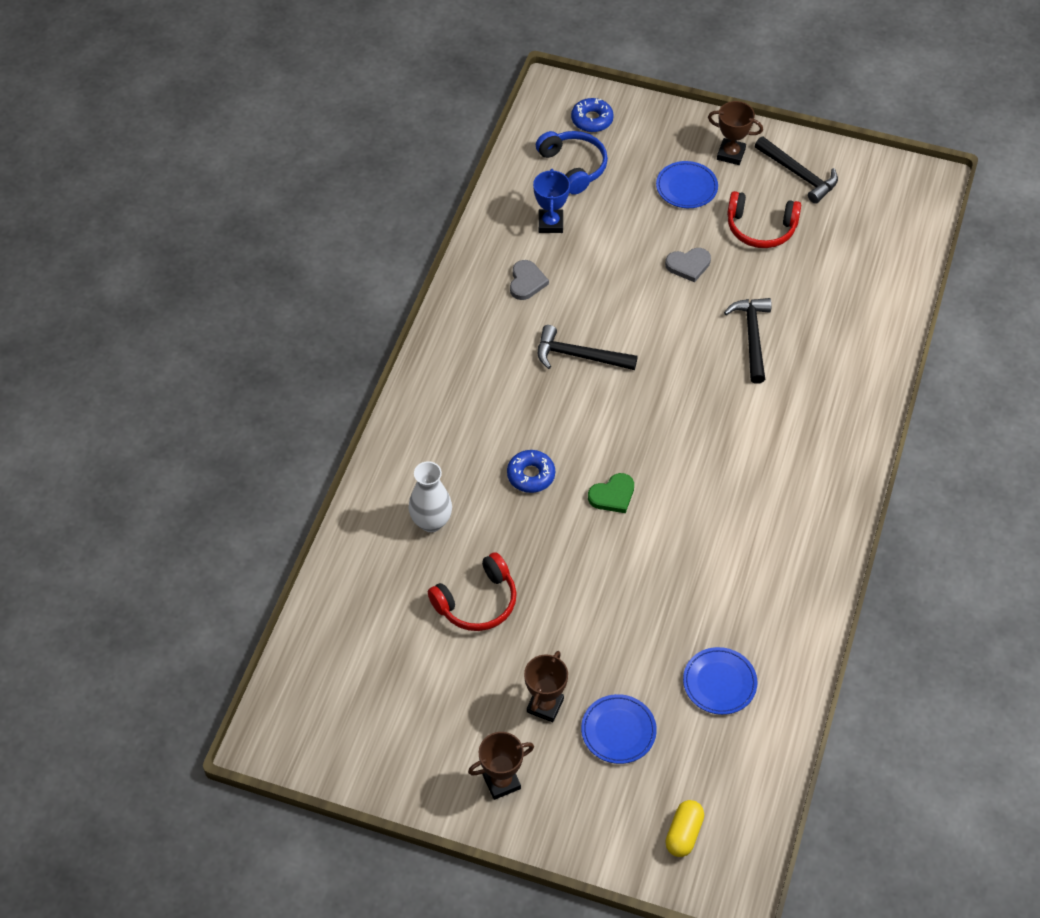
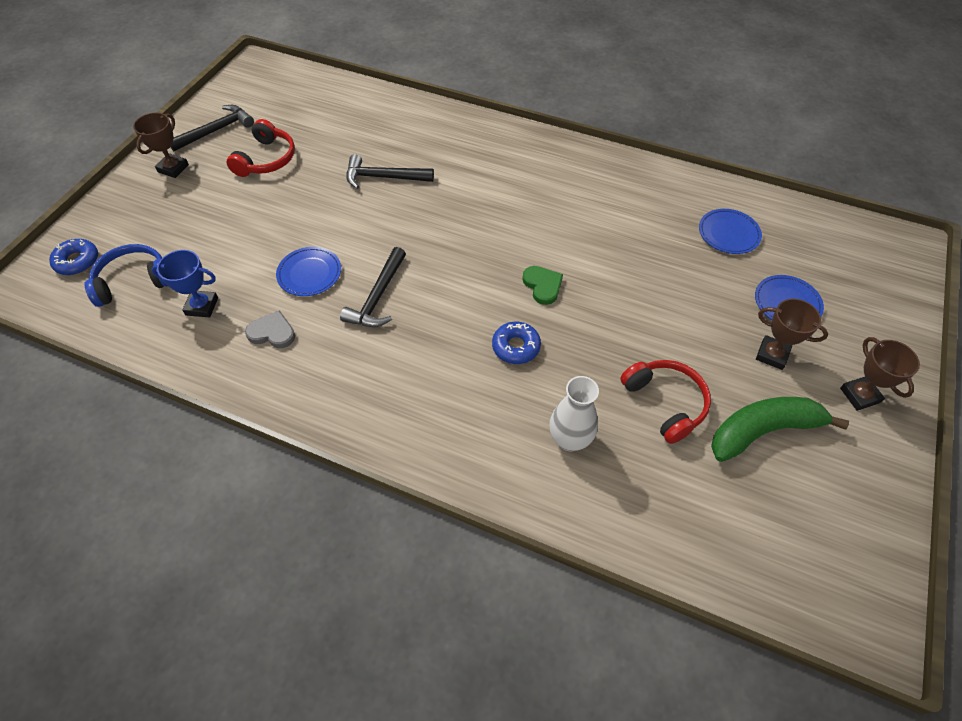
camera: 85 degrees left, 0 degrees up
(452, 684) = (763, 431): none -> green banana
(683, 833) = (872, 270): yellow capsule -> none
(686, 187) = (199, 201): blue plate -> blue plate (309, 274)
(688, 265) = (292, 209): grey heart -> none

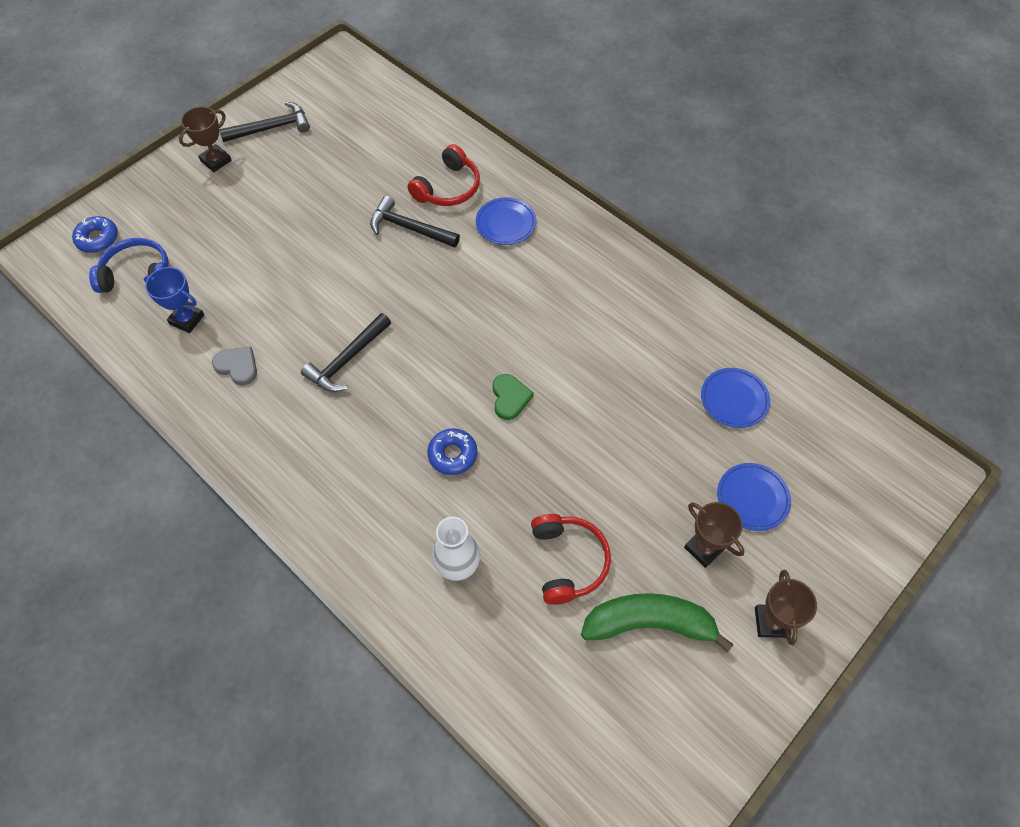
camera: 20 degrees right, 5 degrees up
(266, 159) = (305, 175): red headphones -> red headphones (448, 188)
(309, 274) = (295, 315): blue plate -> blue plate (505, 223)

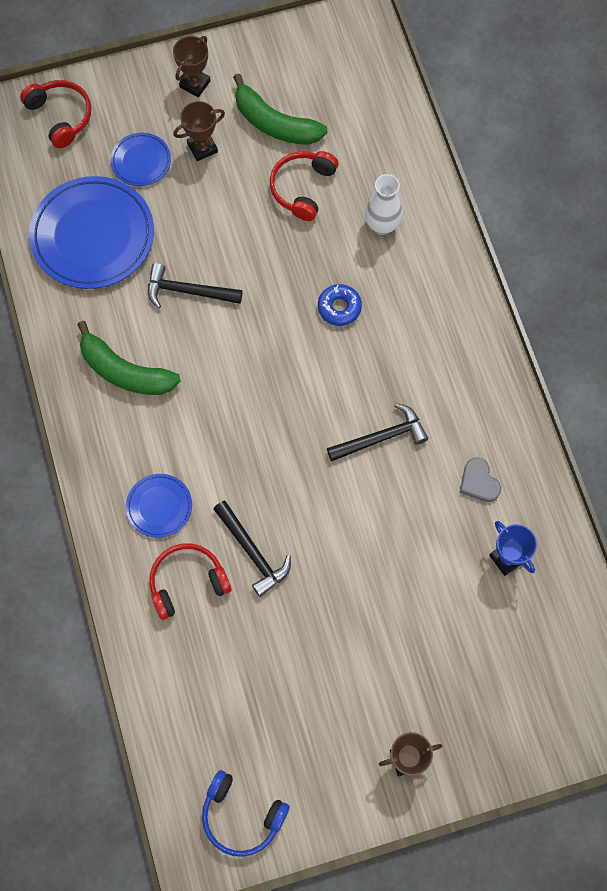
camera: 150 degrees left, 10 degrees up
(98, 239) = (564, 711): blue donut -> none
(138, 275) = (537, 639): blue headphones -> blue headphones (241, 816)
(271, 128) = (326, 778): black hammer -> black hammer (188, 291)
(510, 398) = (266, 330): green heart -> none
(609, 302) = (125, 371): none -> green banana
(704, 548) = (202, 148): brown trophy -> brown trophy turned 75 degrees clockwise
(734, 399) = (93, 236): blue plate -> blue plate, size x2.01
(871, 501) = (61, 116): none -> red headphones

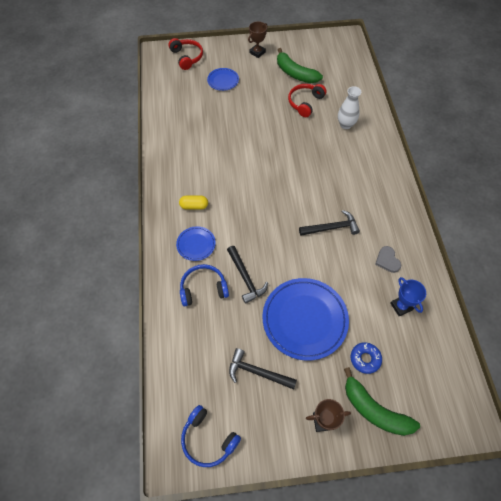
camera: 10 degrees right, 10 degrees down
(93, 236) = (190, 109): blue plate -> blue plate (304, 319)
(125, 371) = (192, 173): green banana -> green banana (374, 410)
(141, 435) = (194, 206): none -> yellow capsule
(187, 582) = (203, 288): red headphones -> blue headphones
(188, 291) = (235, 141): black hammer -> black hammer (257, 372)
(202, 148) = (256, 79): brown trophy -> none
(339, 307) = (316, 160): blue donut -> blue donut (365, 359)

